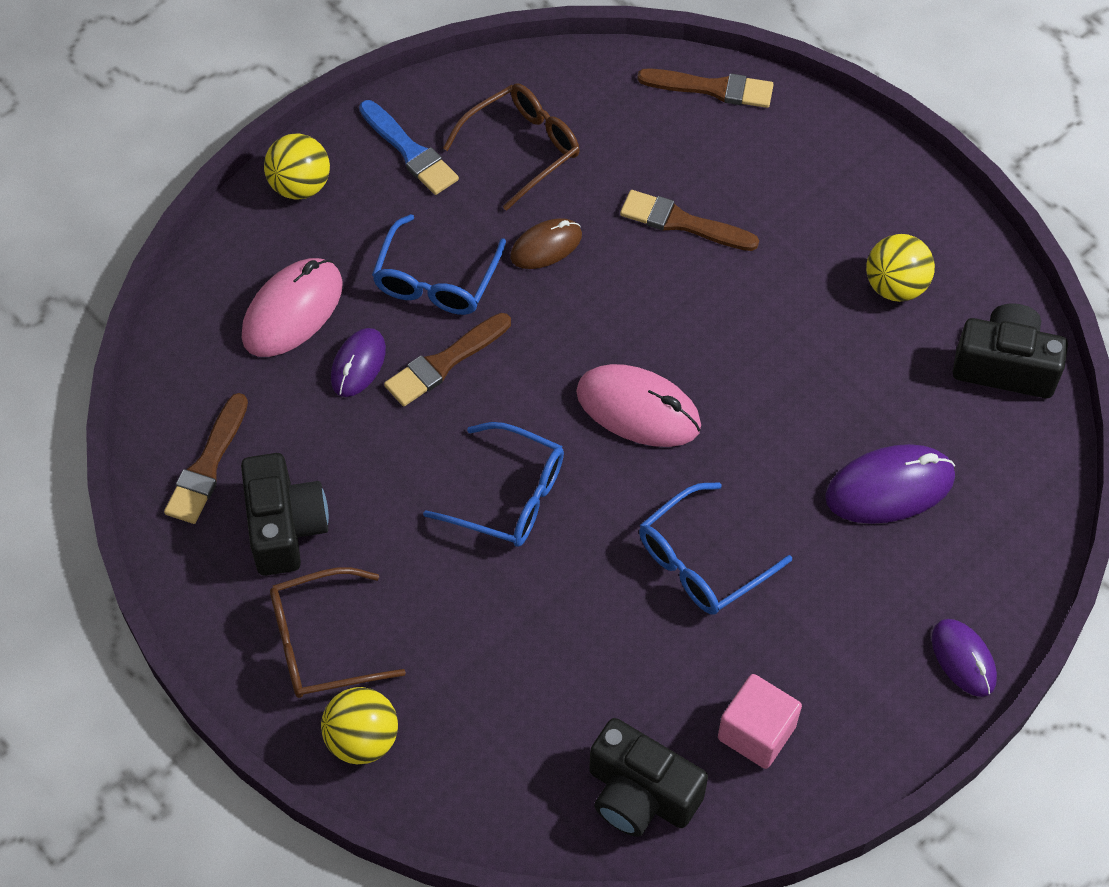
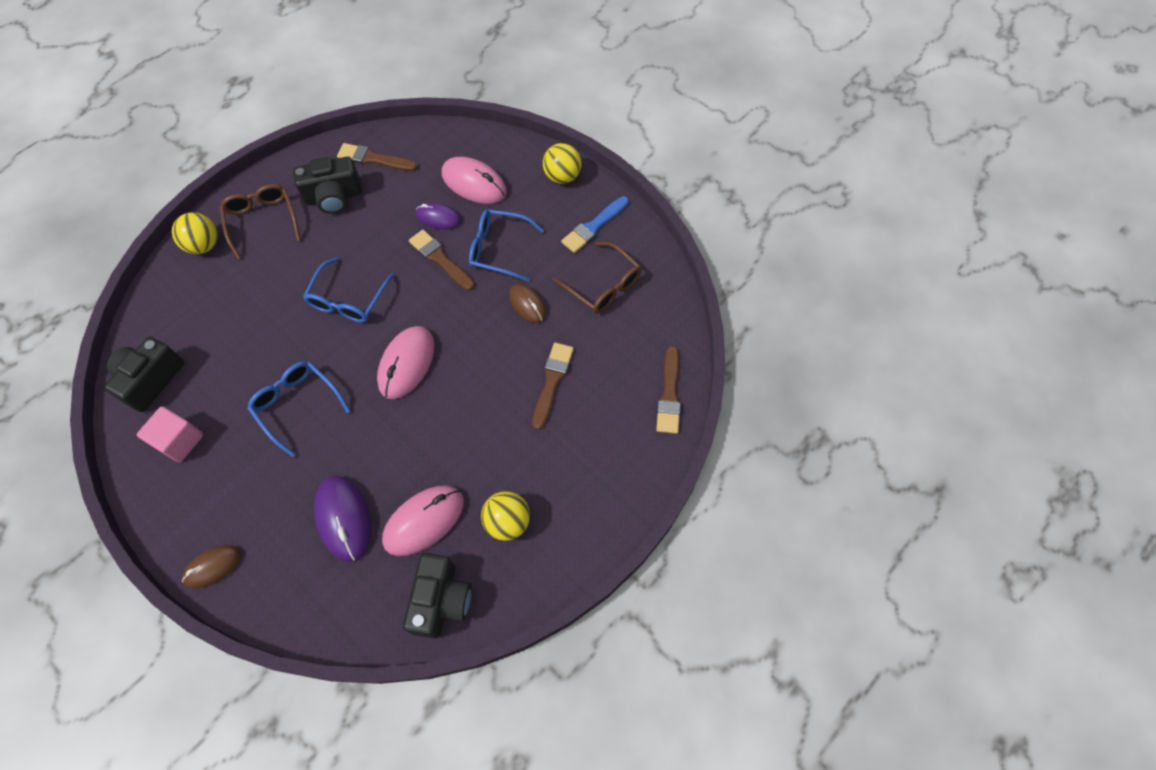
camera: 85 degrees right, 5 degrees up
(893, 386) = (424, 521): none -> pink mouse
(963, 659) = (213, 567): purple mouse -> brown mouse

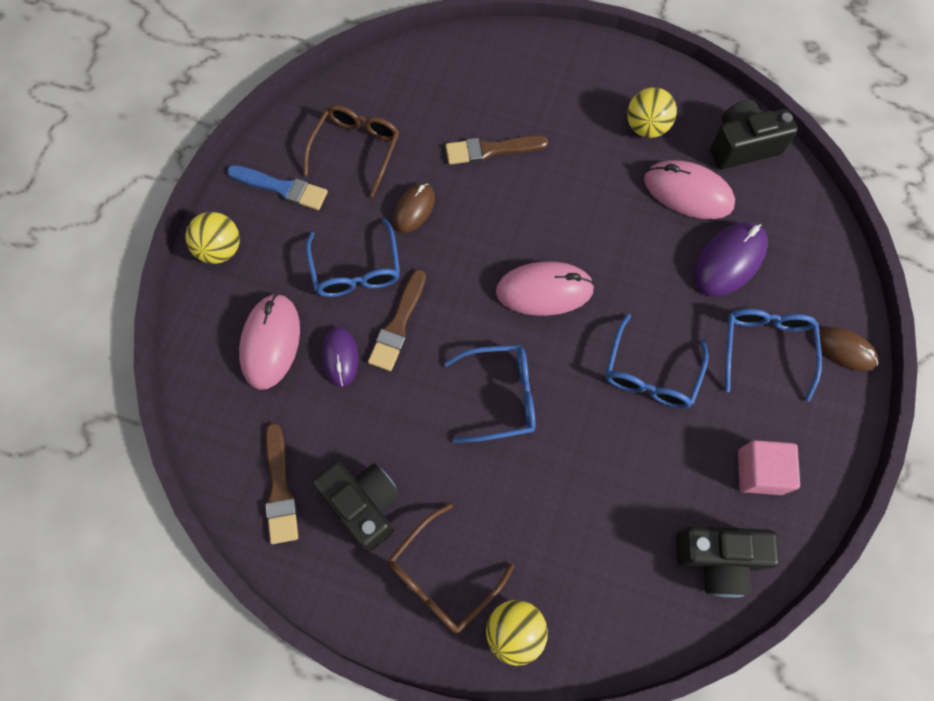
camera: 115 degrees left, 5 degrees up
(257, 502) = (765, 348): none -> blue glasses
(669, 394) = (452, 52): brown brush -> none

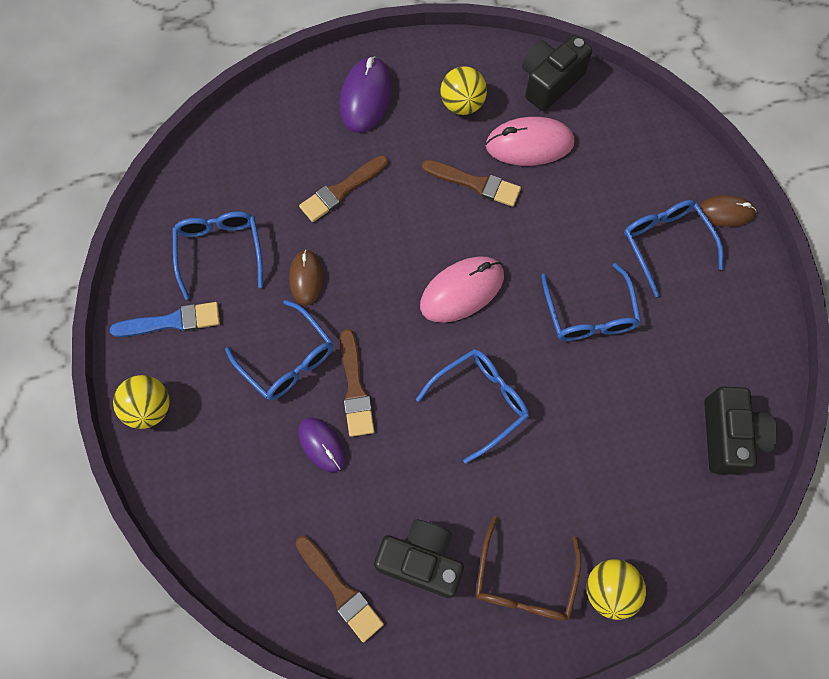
camera: 30 degrees left, 0 degrees up
(271, 342) = (250, 467): pink mouse -> none
(356, 149) = (220, 251): brown glasses -> blue glasses
(615, 202) = (475, 183): none -> brown brush
(717, 559) = (728, 436): black camera -> black camera turned 60 degrees counterclockwise
(729, 260) = (595, 186): purple mouse -> purple mouse (366, 97)
(759, 472) = (719, 348): pink cube -> none

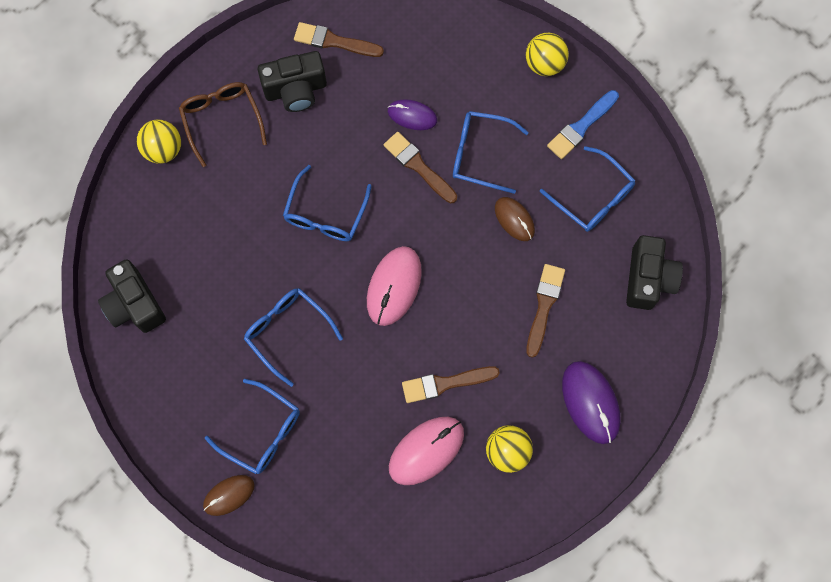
camera: 145 degrees right, 5 degrees up
(549, 82) = (449, 527): black camera -> black camera (648, 279)

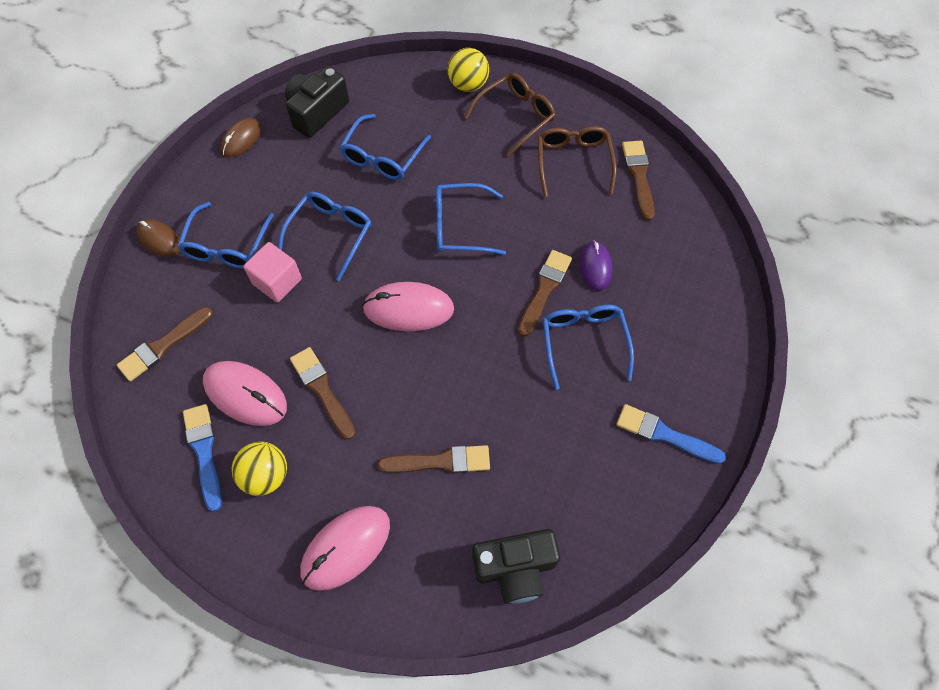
camera: 70 degrees right, 10 degrees down
(296, 90) = (573, 162): black camera -> brown glasses
(320, 394) = (277, 281): none -> pink cube
(350, 514) = (163, 346): none -> brown brush
(468, 499) = (204, 452): none -> blue brush
(514, 219) = (526, 399): brown mouse -> brown mouse (241, 140)
(544, 64) = (718, 373): yellow ball -> none
(590, 402) = (346, 548): purple mouse -> pink mouse
(593, 197) = (587, 474): blue glasses -> blue glasses (382, 157)

